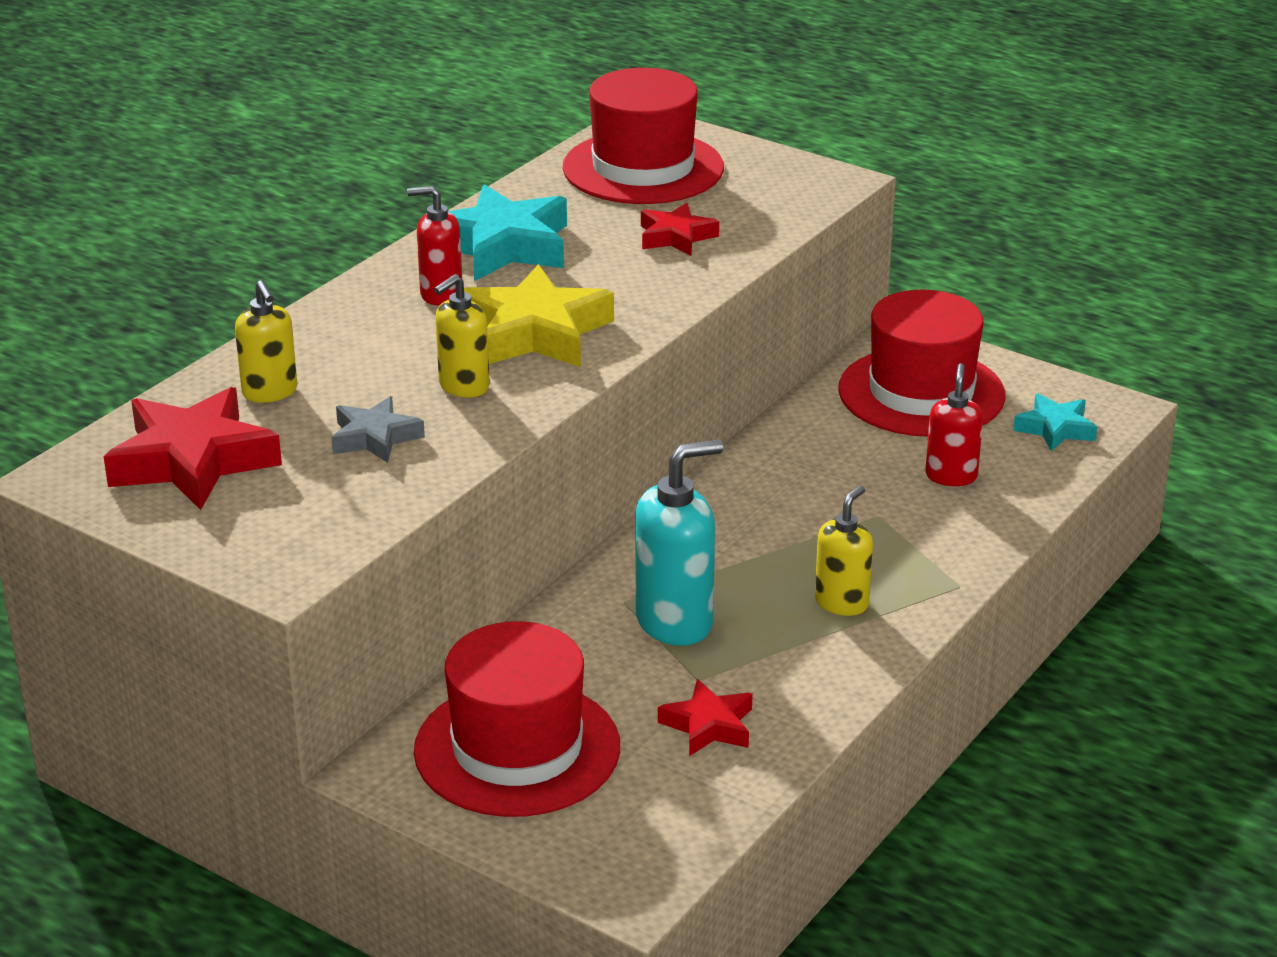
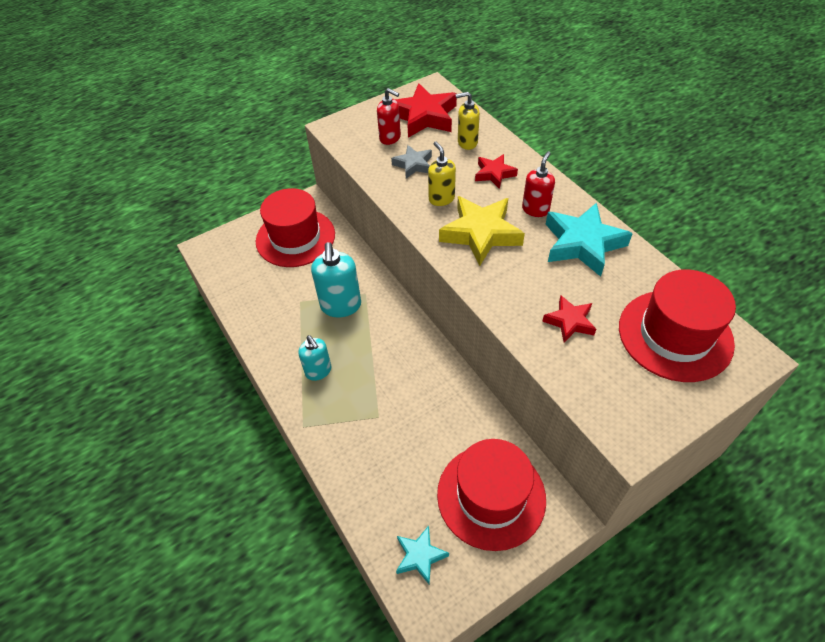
camera: 115 degrees right, 20 degrees up
(708, 726) = (270, 295): red star -> red star (494, 174)
(842, 603) = (318, 371): yellow soap dispenser -> turquoise soap dispenser
(951, 476) = (397, 469): red soap dispenser -> red soap dispenser (390, 138)

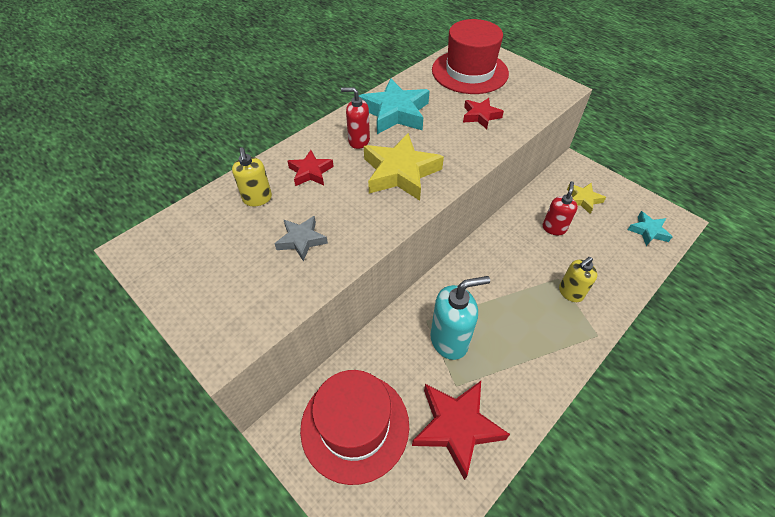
camera: 105 degrees left, 0 degrees up
(318, 371) = (536, 339): turquoise soap dispenser -> none
(390, 138) = (248, 273): red soap dispenser -> red soap dispenser (554, 228)
(424, 116) = (203, 245): red star -> red star (456, 427)
(441, 199) = (356, 207): yellow soap dispenser -> yellow soap dispenser (570, 292)
(491, 496) = (583, 199): red hat -> yellow star

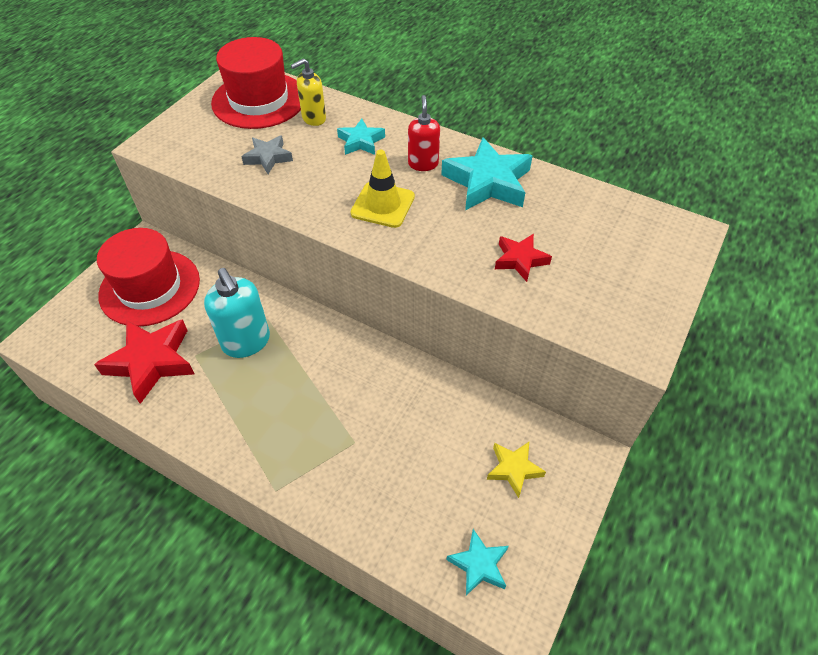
camera: 75 degrees right, 0 degrees up
(310, 172) = (361, 141): red star -> turquoise star
(400, 172) = (383, 205): yellow star -> yellow traffic cone
(469, 72) = (618, 237): red hat -> red hat (259, 100)
(554, 228) = (441, 433): red soap dispenser -> none
(570, 292) = (334, 457): yellow soap dispenser -> none

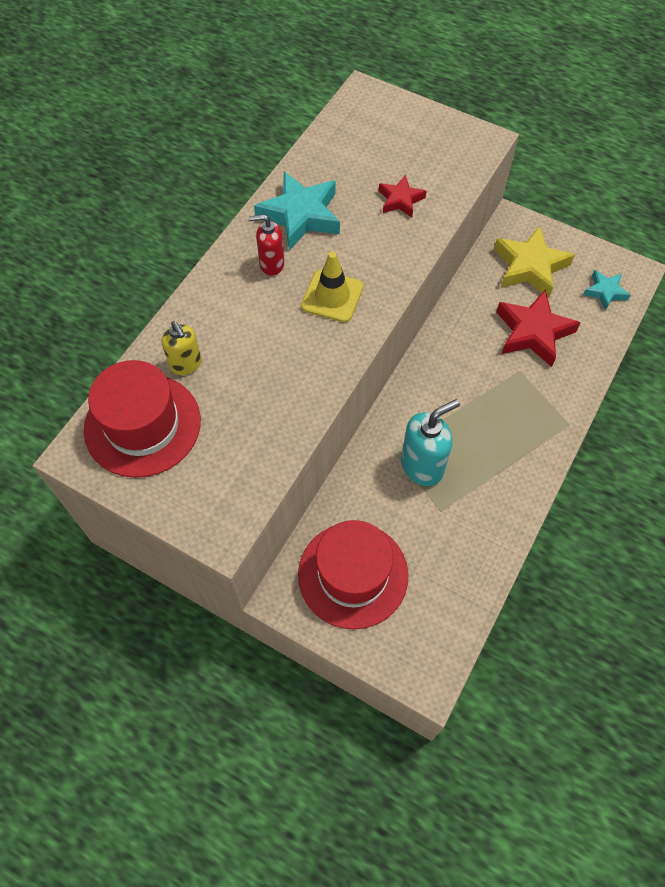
camera: 90 degrees left, 10 degrees up
(151, 362) = (451, 550): red star -> red star (533, 332)
(268, 157) = (254, 402): grey star -> none
(361, 141) = (232, 317): turquoise star -> none
(513, 469) = (530, 267): yellow star -> yellow star, size x1.79

